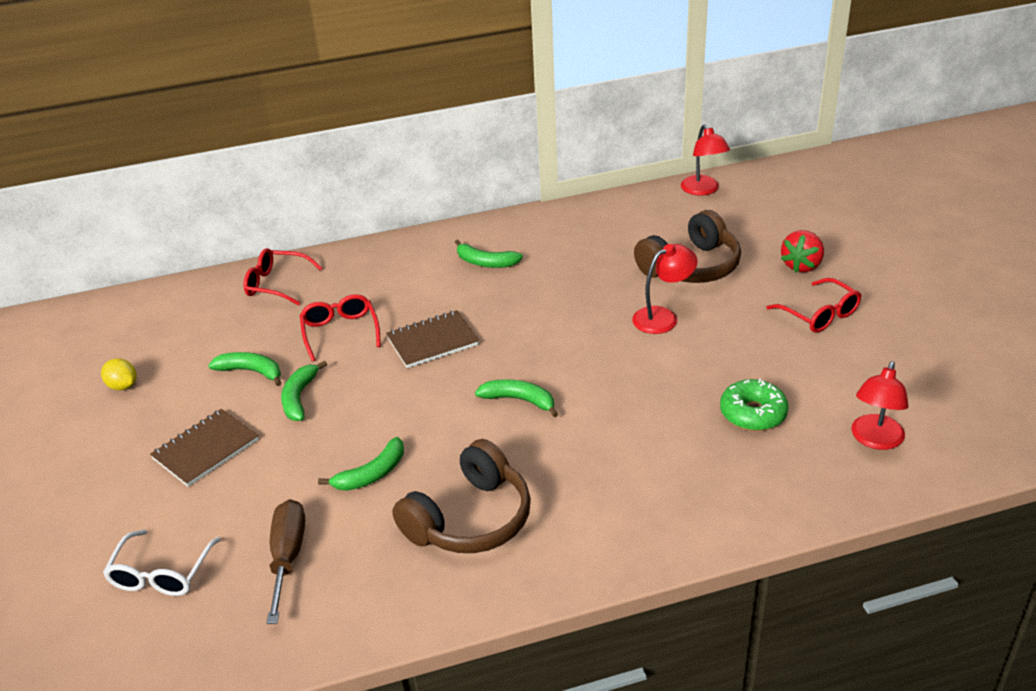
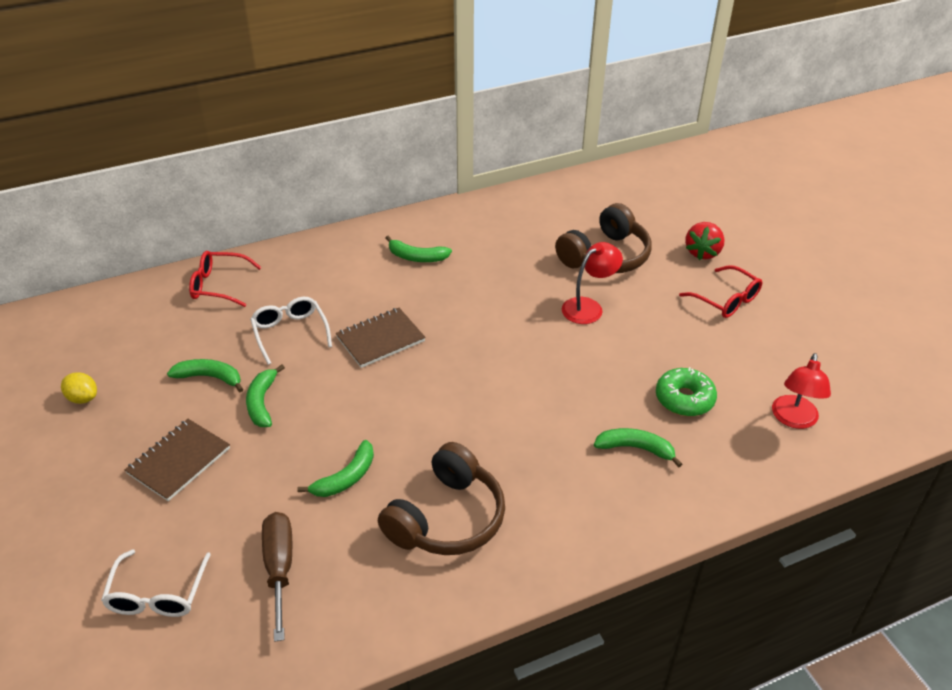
camera: 10 degrees left, 5 degrees up
(340, 332) = (290, 333): red glasses -> white glasses
(519, 400) = (472, 395): green banana -> green banana (635, 448)
(703, 190) = (603, 180): red lamp -> none

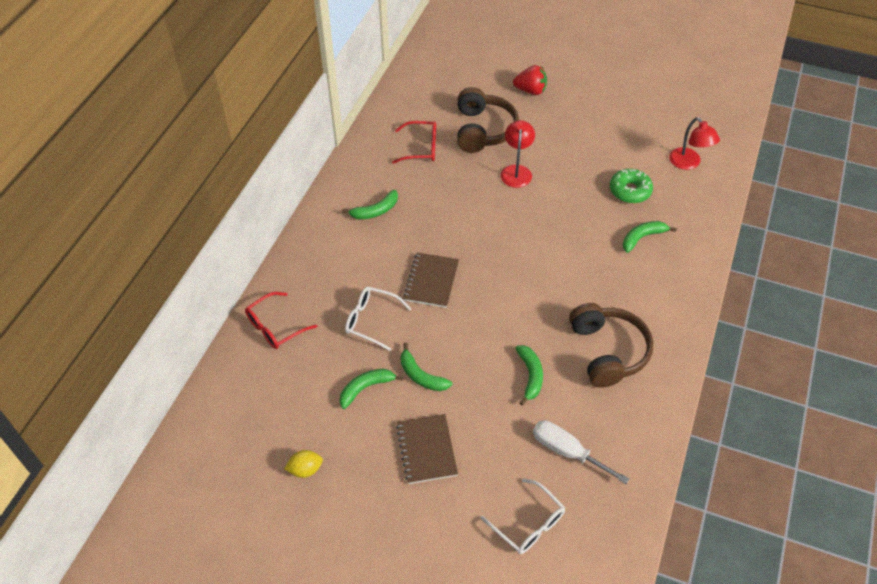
camera: 45 degrees left, 10 degrees up
(279, 568) = (567, 451): brown screwdriver -> white screwdriver
(702, 252) = (530, 90): red strawberry -> red strawberry turned 60 degrees counterclockwise
(726, 300) = (578, 114): red glasses -> red glasses (421, 148)

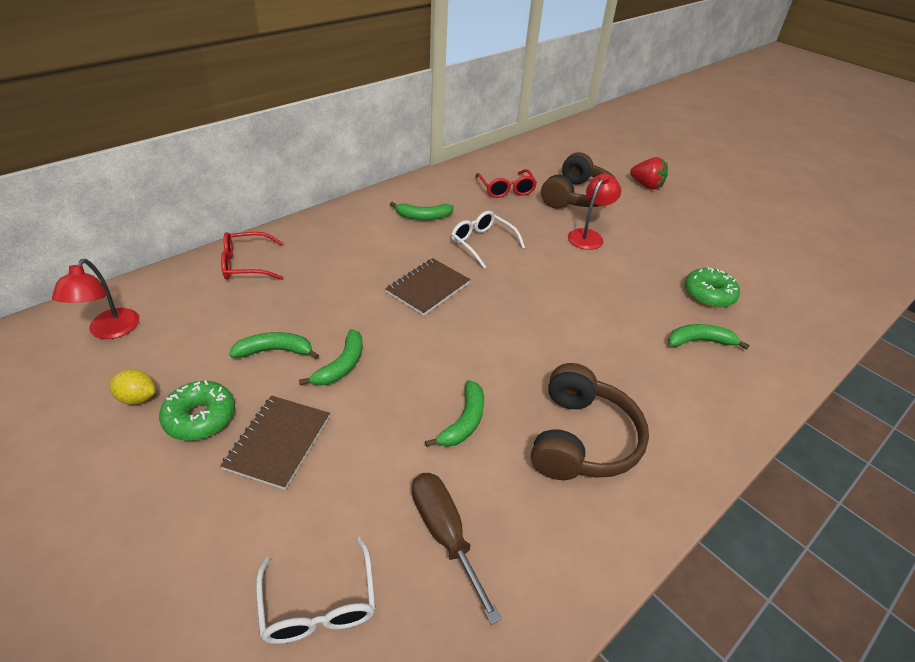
camera: 25 degrees right, 10 degrees down
(361, 460) = (200, 417): none -> green donut
(371, 320) = (338, 296): white glasses -> white glasses (482, 243)
(421, 148) = (506, 189): red glasses -> red glasses turned 45 degrees clockwise
(421, 376) = (342, 365): green banana -> green banana turned 135 degrees counterclockwise
(567, 451) = (444, 534): white screwdriver -> brown screwdriver
(688, 163) = (797, 295): red lamp -> red lamp (110, 331)

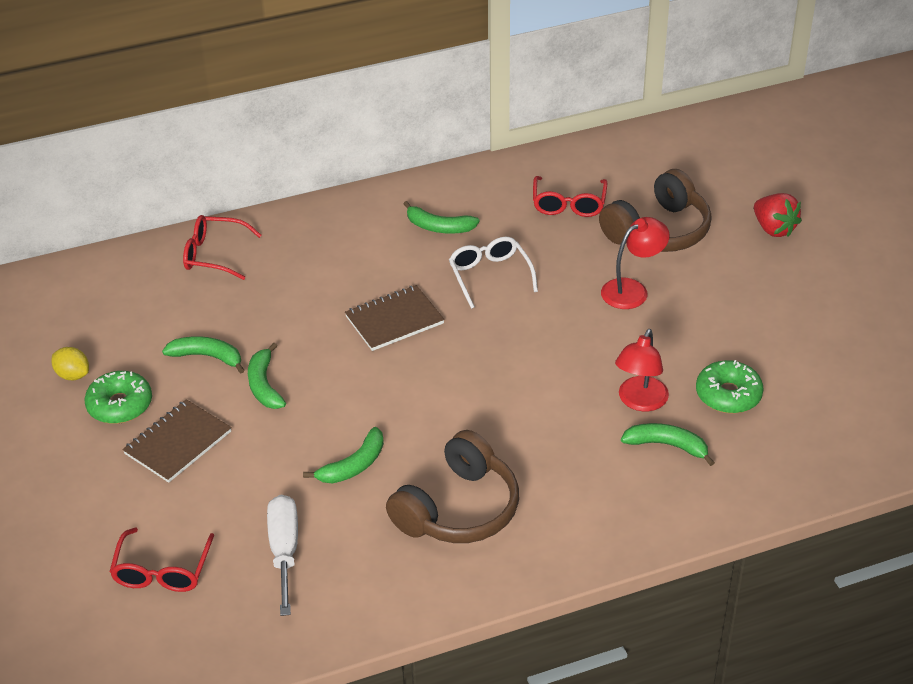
camera: 25 degrees right, 0 degrees up
(110, 331) = (64, 304): red lamp -> red lamp (640, 402)
(319, 604) = (162, 571): white glasses -> red glasses
(342, 365) = (264, 385): green banana -> green banana turned 120 degrees clockwise
(444, 534) = (284, 551): brown screwdriver -> white screwdriver

